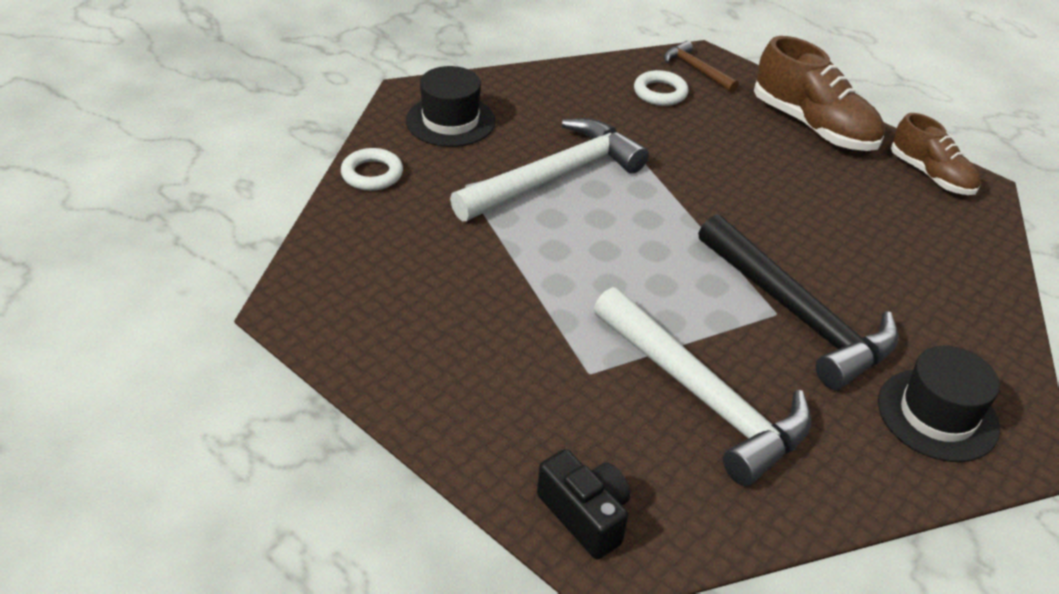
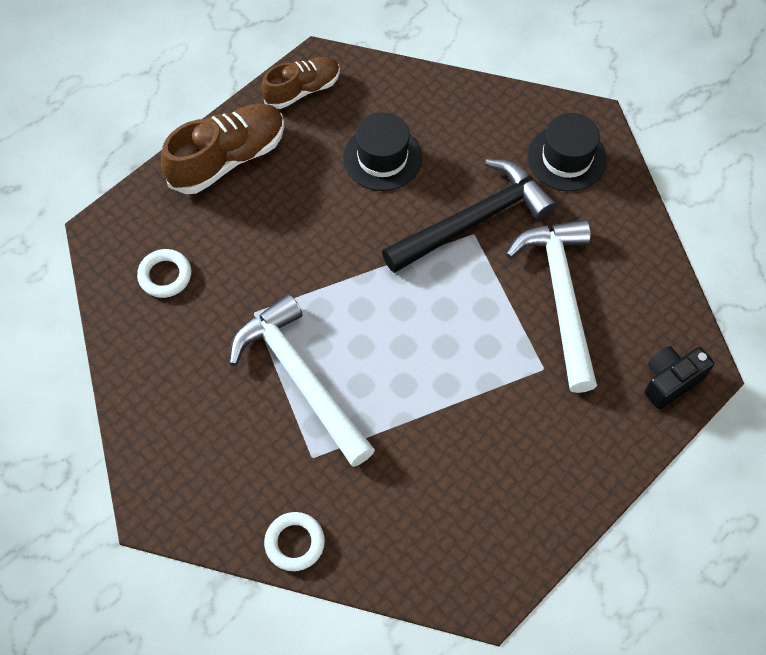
camera: 85 degrees left, 20 degrees up
(450, 121) = (206, 471): black hat -> black hat (382, 158)
(697, 69) = (125, 238): brown hammer -> none
(702, 397) = (561, 297): white hammer -> white hammer turned 60 degrees counterclockwise

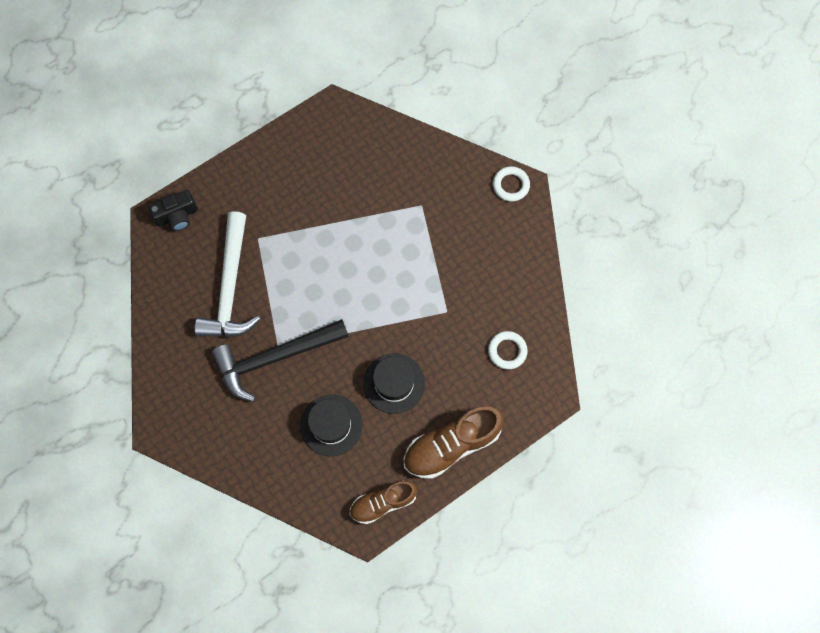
camera: 170 degrees left, 10 degrees up
(294, 543) = (440, 156): white ring -> white ring (510, 185)
(301, 378) = (420, 258): white hammer -> none
(566, 158) = (190, 400): black hat -> black hat (394, 383)

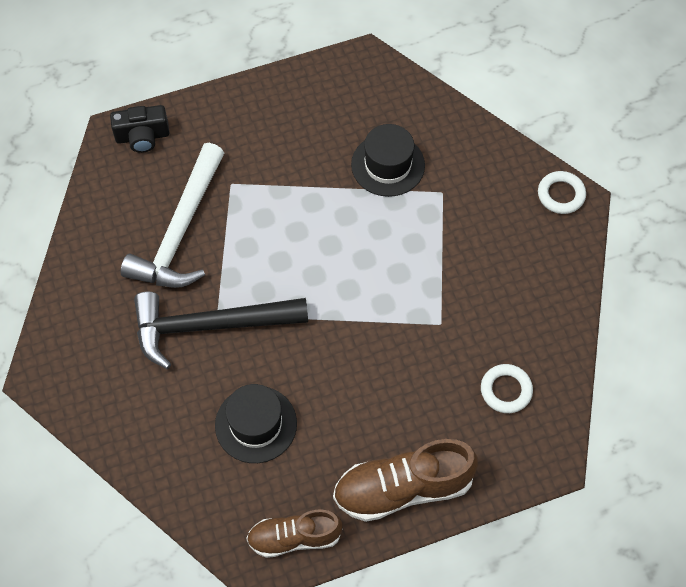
camera: 15 degrees right, 10 degrees down
(394, 383) = (350, 393): black hat -> black hat (388, 165)

